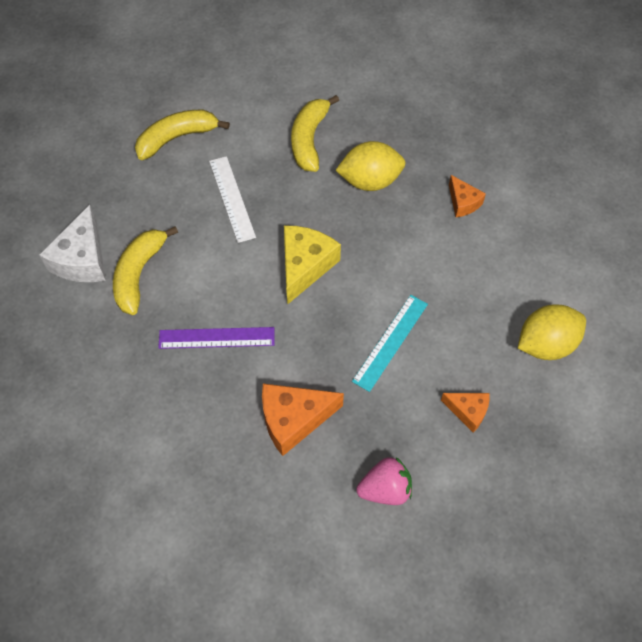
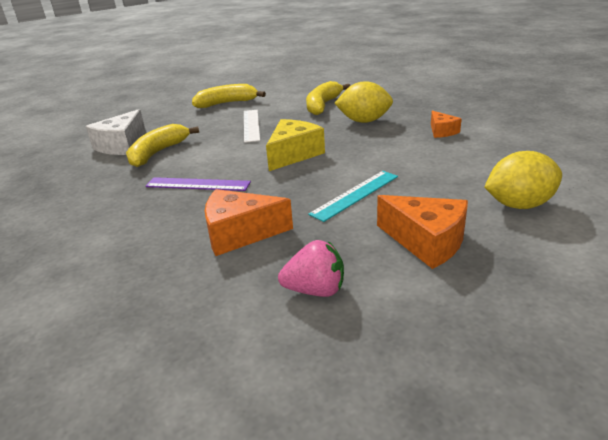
camera: 15 degrees right, 30 degrees down
(468, 411) = (426, 242): orange cheese -> orange cheese, size x1.73

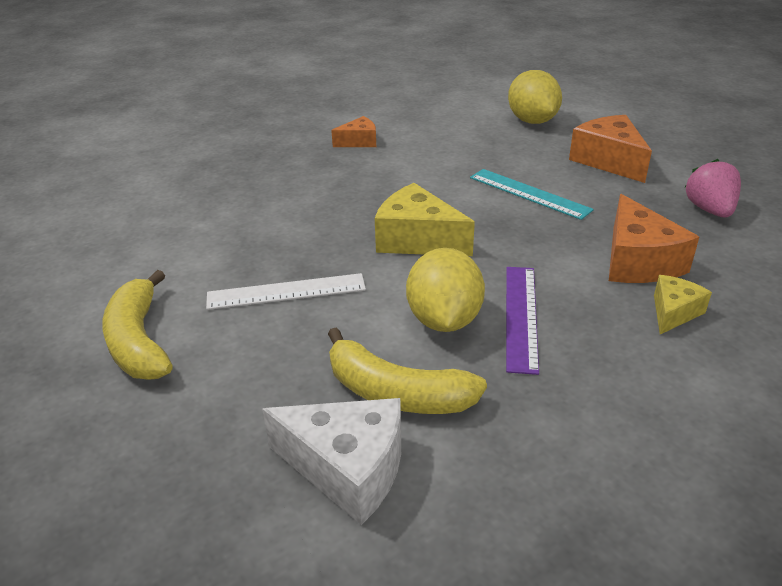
camera: 95 degrees left, 5 degrees up
(171, 239) = (673, 312): none -> yellow cheese
(323, 105) = (219, 224): yellow banana -> none
(364, 121) = (306, 189): yellow lemon -> yellow lemon (444, 320)
(426, 242) = (609, 161): orange cheese -> orange cheese turned 60 degrees counterclockwise

